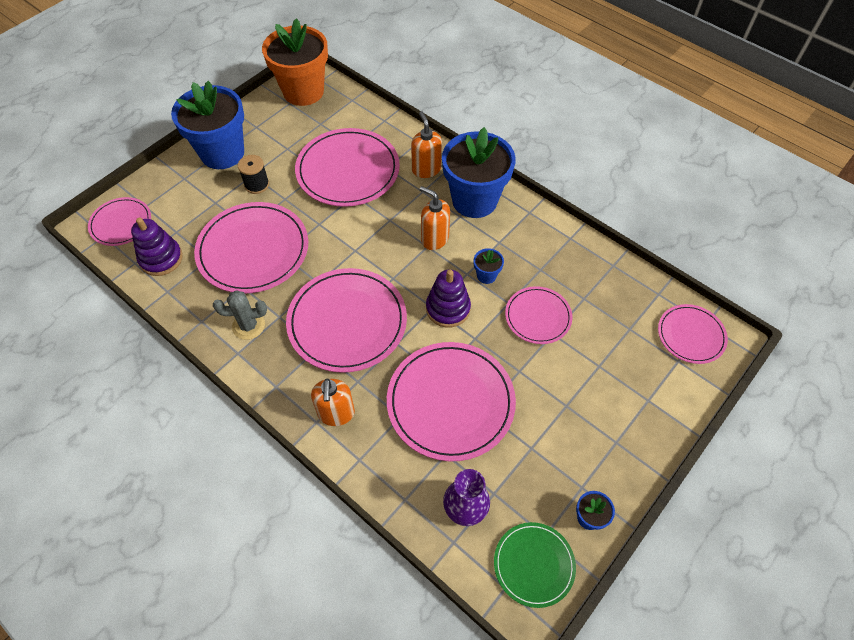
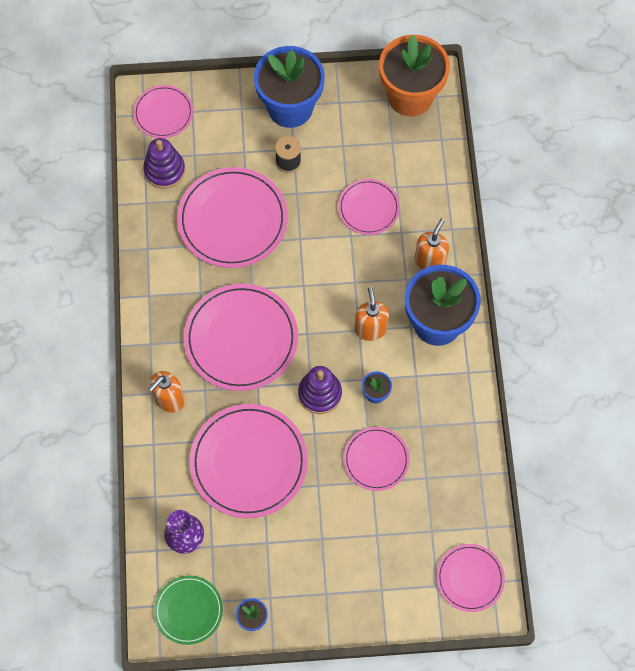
camera: 45 degrees right, 10 degrees up
(248, 325) = (174, 280): grey cactus -> none
(348, 170) = (368, 208): pink plate -> pink plate, size x0.56

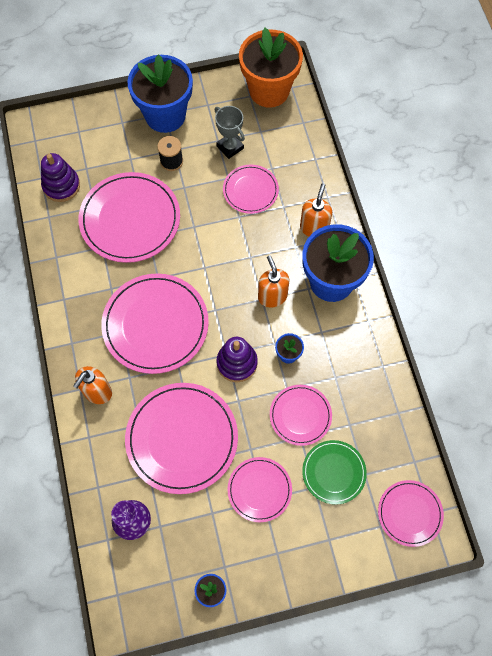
camera: 10 degrees left, 0 degrees up
(163, 113) = (53, 137): pink plate -> pink plate (259, 490)
(188, 610) = (148, 594): green plate -> green plate (334, 472)
(355, 155) = (230, 147): none -> grey trophy

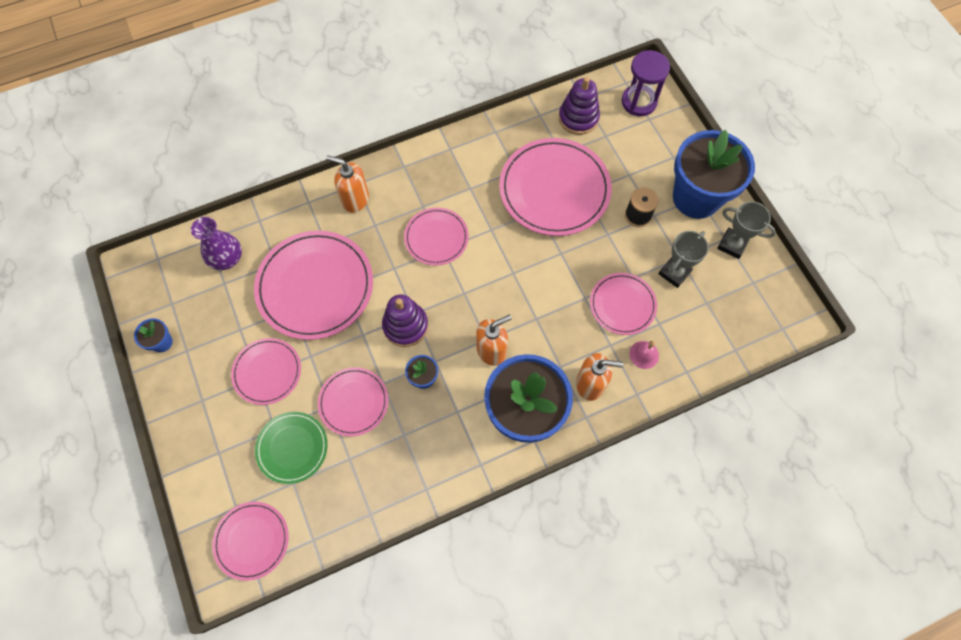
camera: 80 degrees right, 0 degrees up
(58, 135) = (639, 102): none -> purple hourglass
(155, 325) = (436, 238): pink plate -> pink plate, size x0.56
(214, 101) = (732, 245): none -> grey trophy
(269, 90) = (768, 303): orange flower pot -> none
(296, 185) = (644, 354): none -> pink bell

